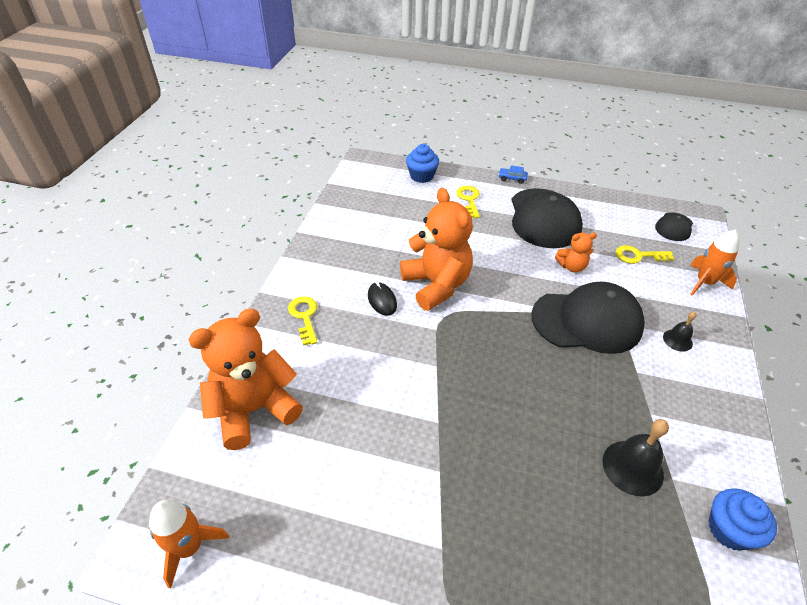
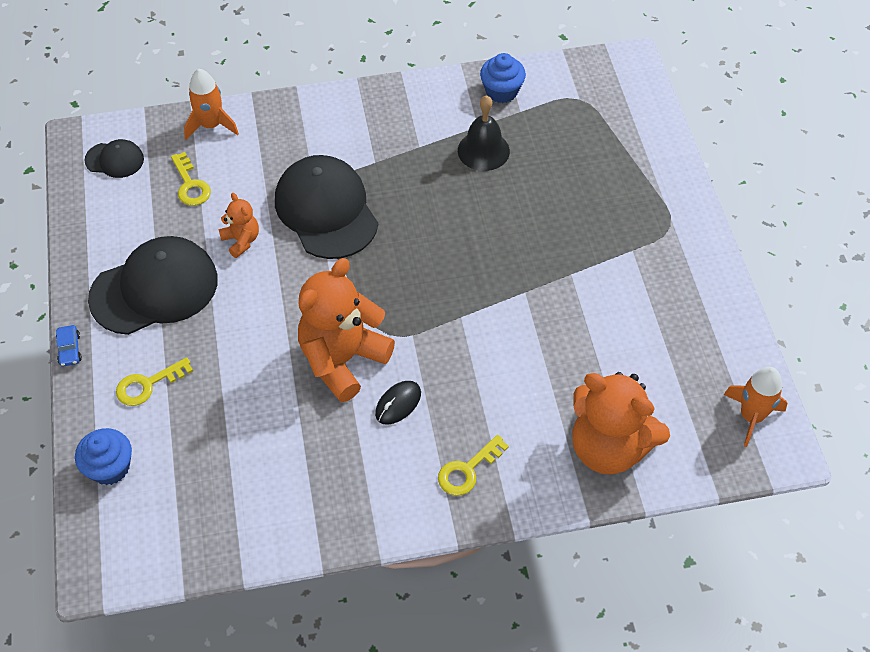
camera: 115 degrees left, 10 degrees up
(677, 340) = (314, 138): black bell -> none

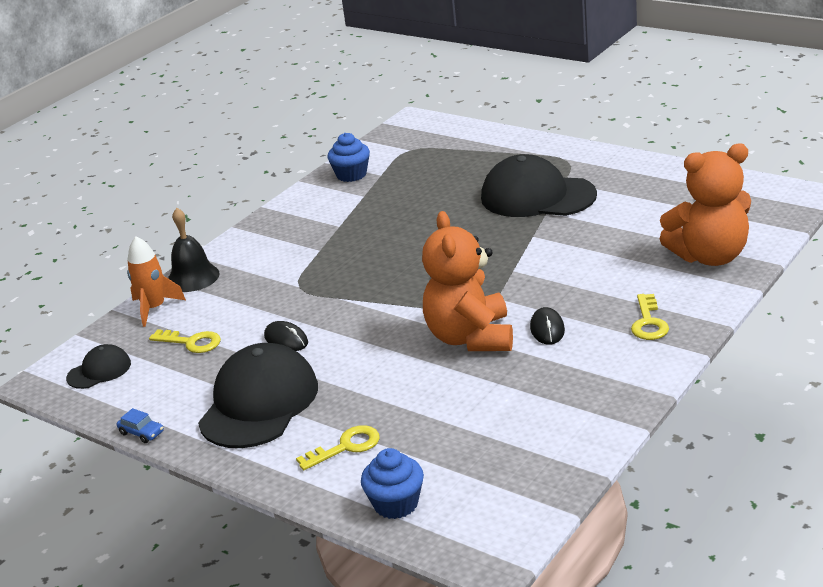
camera: 40 degrees left, 25 degrees down
(69, 349) = (244, 477): blue car -> blue car (142, 433)
(148, 385) = (346, 447): yellow key -> yellow key turned 135 degrees counterclockwise
(241, 240) = (286, 340): orange teddy bear -> black mouse
(326, 210) = (325, 289): black cap -> black cap (537, 196)
(483, 150) = (388, 202): black bell -> black bell (193, 277)
(751, 416) = (759, 194): orange rocket -> none

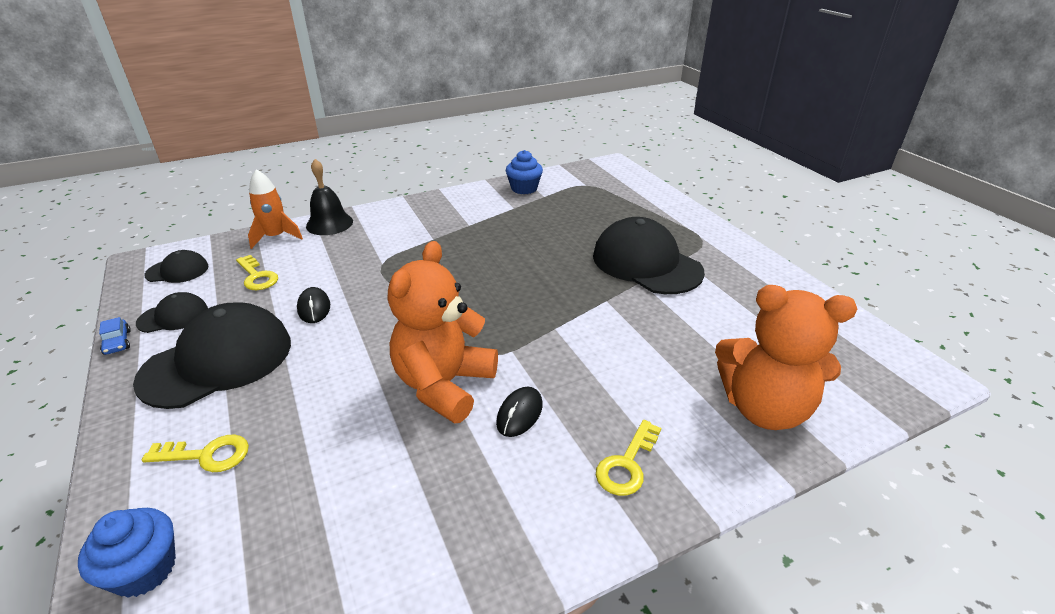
camera: 25 degrees right, 5 degrees up
(161, 398) = (173, 316): none -> black cap

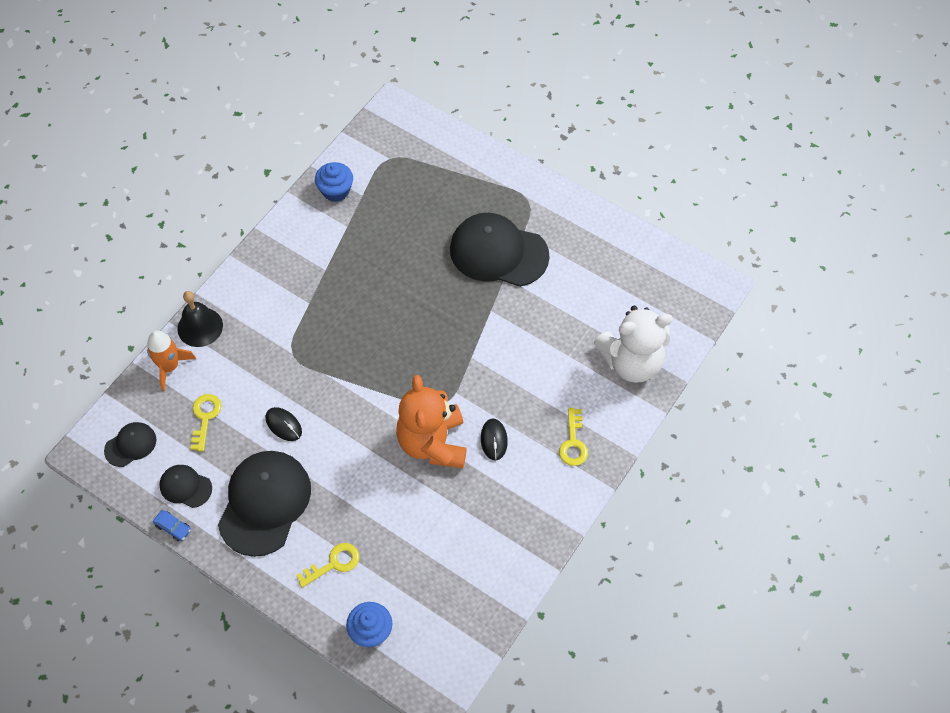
camera: 30 degrees left, 25 degrees up
(173, 316) = (185, 487): black cap -> black cap turned 105 degrees counterclockwise
(257, 276) = (205, 417): yellow key -> yellow key turned 105 degrees counterclockwise
(764, 408) = (631, 362): orange teddy bear -> white teddy bear

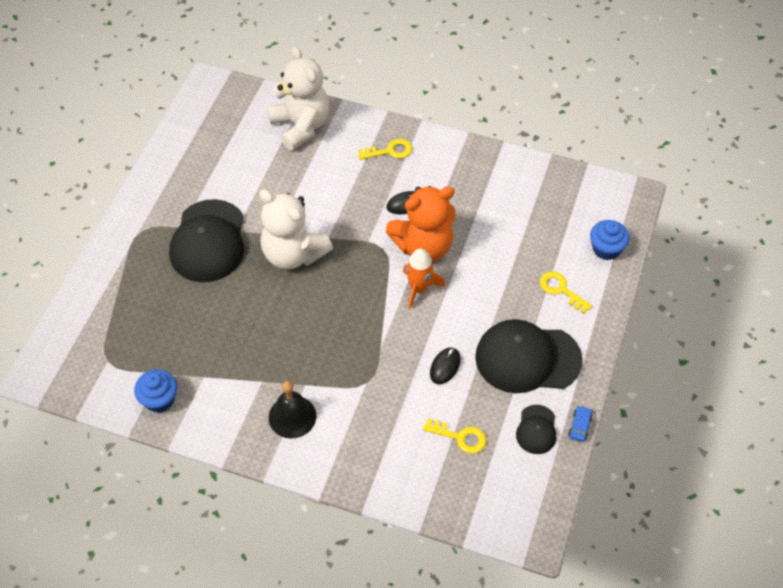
camera: 105 degrees left, 5 degrees down
(130, 445) = (512, 495): black cap -> none
(169, 366) = (414, 490): orange rocket -> orange rocket (419, 288)
(200, 327) = (360, 477): black bell -> black bell (292, 416)
(205, 417) = (460, 437): yellow key -> yellow key turned 150 degrees counterclockwise
(460, 322) = (293, 254): none -> white teddy bear

